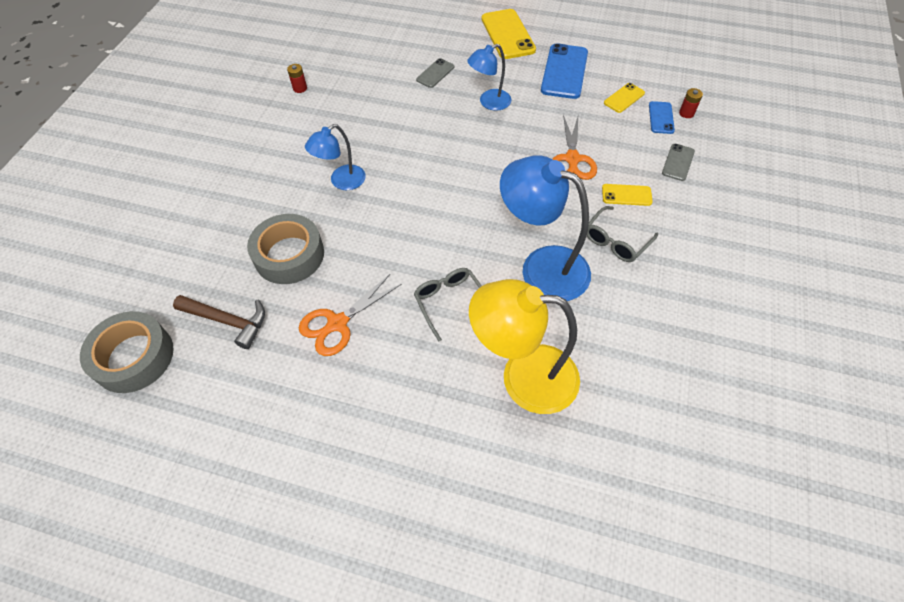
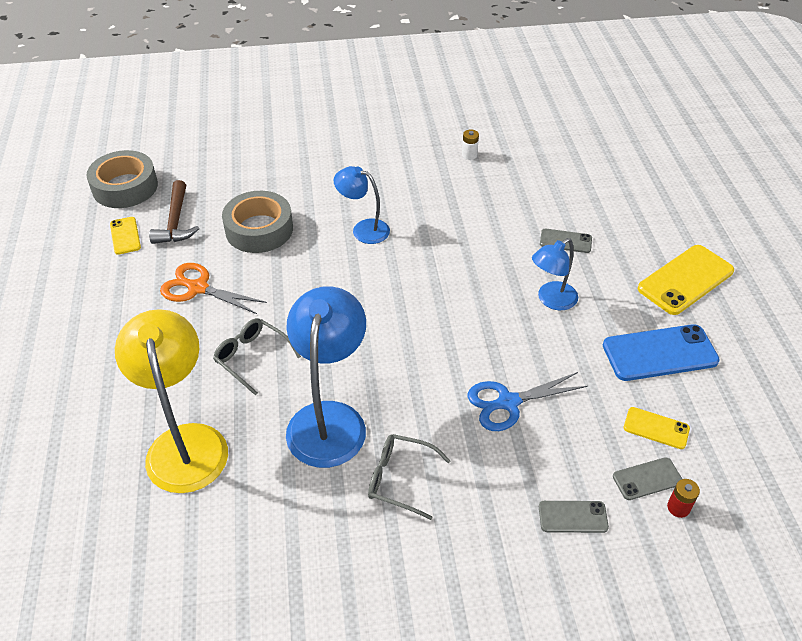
camera: 65 degrees right, 10 degrees down
(300, 88) = (469, 155): red battery -> white battery
(449, 302) = (252, 357): grey glasses -> grey glasses turned 90 degrees counterclockwise
(489, 102) = (551, 300): blue lamp -> blue lamp turned 75 degrees counterclockwise
(572, 159) = (507, 403): orange scissors -> blue scissors
(626, 195) = (480, 472): yellow phone -> yellow phone (125, 236)
(661, 118) = (647, 479): blue phone -> grey phone

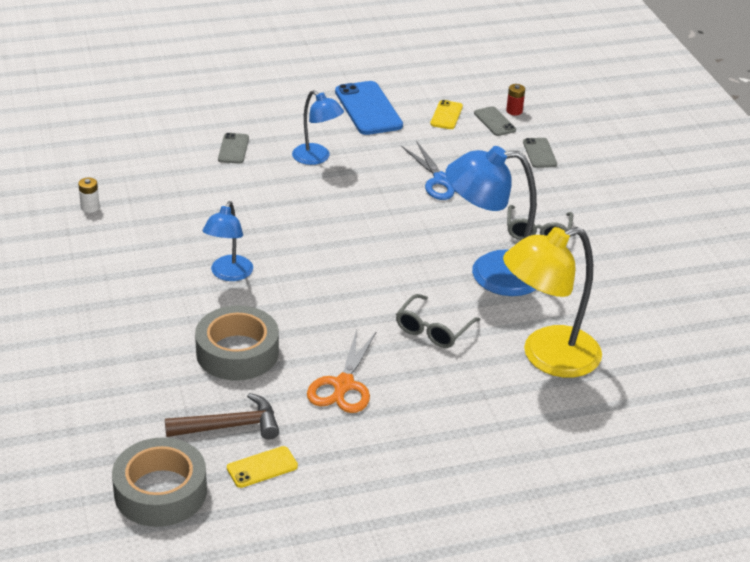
camera: 100 degrees left, 10 degrees down
(685, 280) = (278, 91): yellow phone -> none

